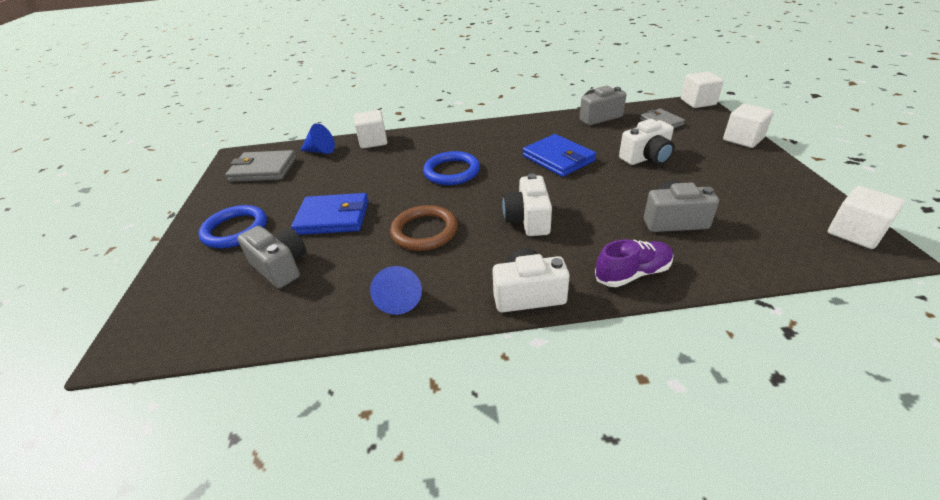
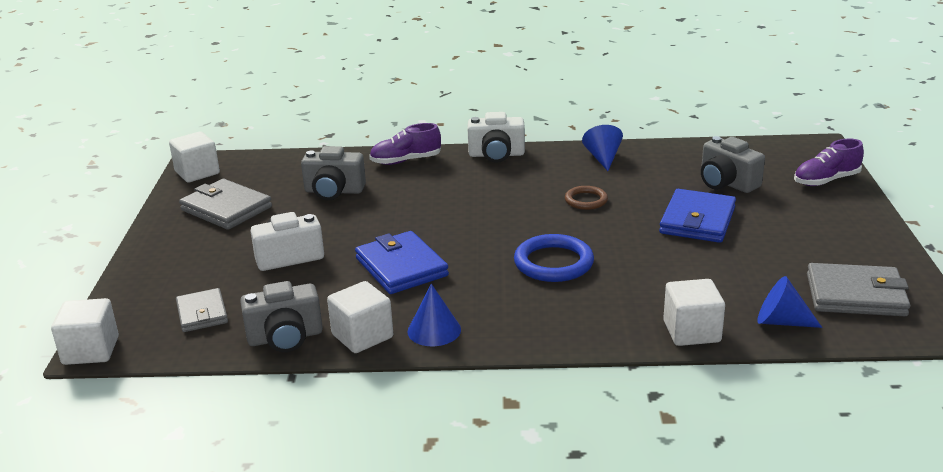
camera: 175 degrees left, 10 degrees down
(178, 279) = (826, 180): none -> purple shoe
(235, 230) = (812, 217): blue ring -> none
(333, 218) = (697, 220): blue wallet -> blue wallet turned 75 degrees counterclockwise
(424, 231) = (586, 200): brown ring -> brown ring, size x0.60
(517, 128) = (434, 330): none -> blue cone
(528, 220) = (474, 202): white camera -> none
(743, 139) = (138, 270): white cube -> white cube (362, 336)
(753, 192) = (226, 208): none -> grey wallet

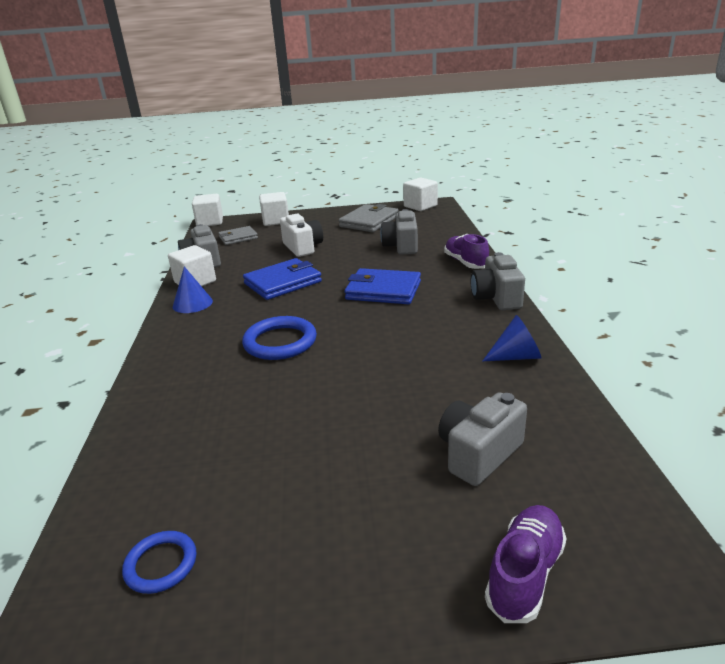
camera: 85 degrees right, 0 degrees up
(496, 155) = (496, 298): white camera -> grey camera
(586, 200) = (406, 351): brown ring -> none
(691, 332) = (139, 421): white cube -> white cube (275, 221)
(697, 220) = (367, 426): blue wallet -> blue wallet (383, 290)
(781, 321) = (130, 485): blue cone -> none
(826, 180) = (525, 573): purple shoe -> purple shoe turned 60 degrees clockwise
(855, 295) = (161, 564): grey wallet -> blue ring

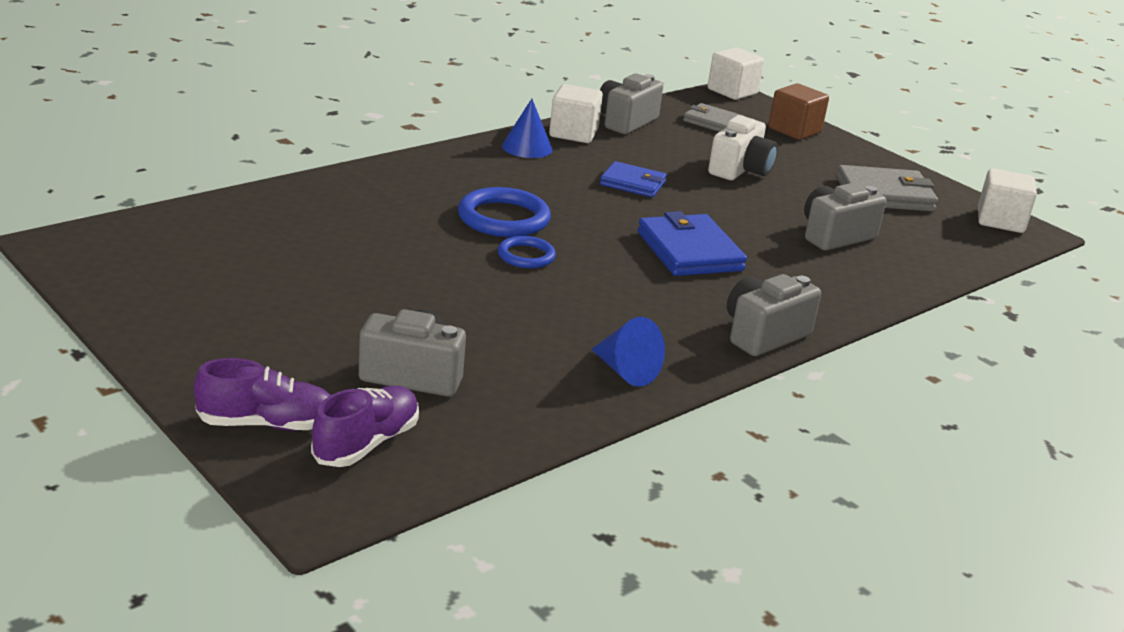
camera: 50 degrees right, 0 degrees up
(161, 564) = (161, 258): blue ring -> blue ring (526, 256)
(275, 221) = (794, 130): white cube -> brown cube
(283, 283) = (632, 183): blue wallet -> blue wallet, size x0.64
(465, 262) = (845, 294): purple shoe -> purple shoe (366, 443)

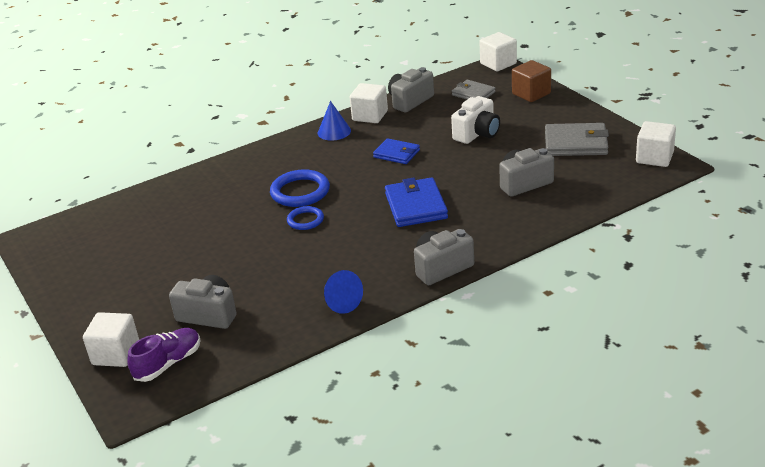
camera: 15 degrees right, 5 degrees up
(267, 424) = (116, 354): purple shoe -> white cube

